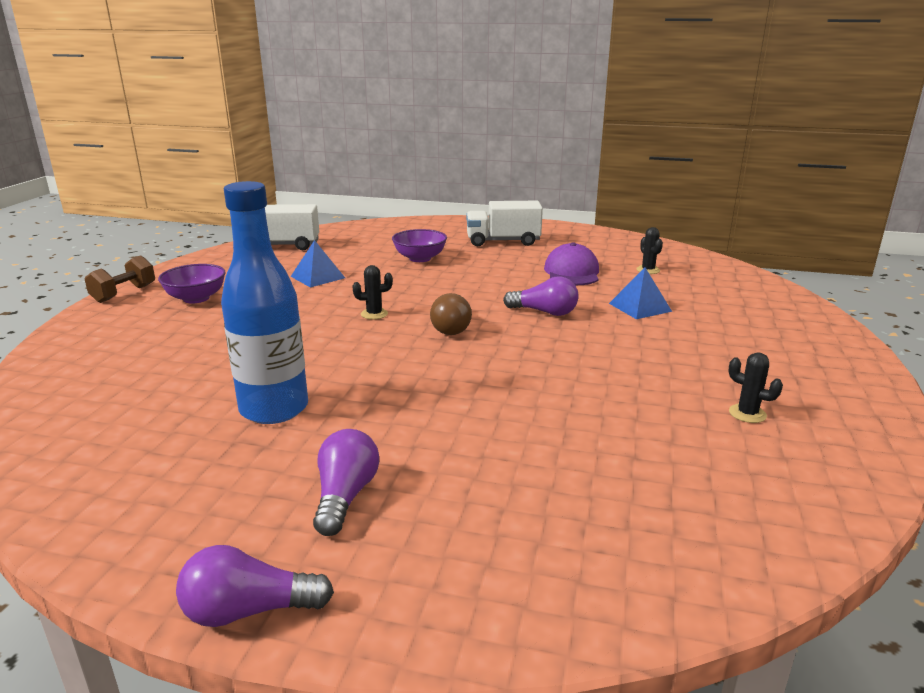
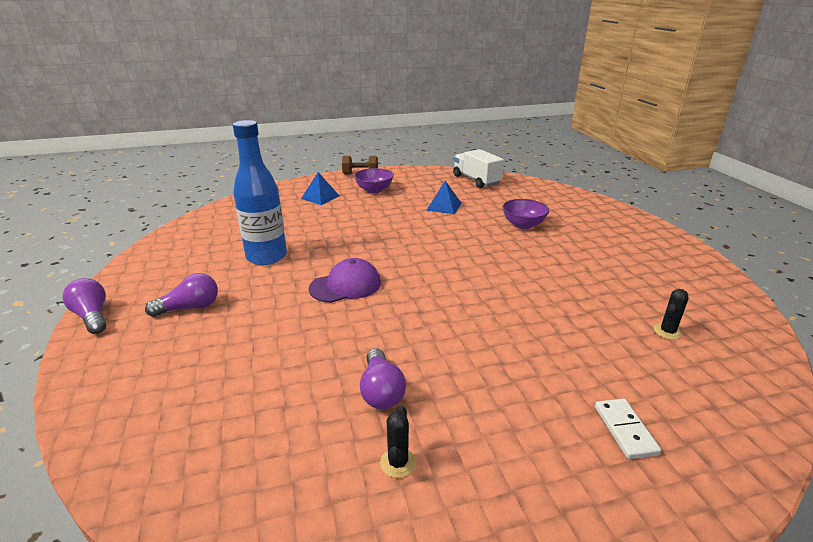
camera: 60 degrees right, 5 degrees up
(374, 314) = (410, 241): black cactus -> none
(452, 327) = (420, 273): brown light bulb -> none
(503, 241) = (612, 243): white truck -> none
(544, 312) = (491, 302): purple light bulb -> purple light bulb (381, 391)
(572, 272) = (595, 292): purple cap -> purple cap (345, 285)
(640, 307) = (564, 348): blue pyramid -> blue pyramid (320, 197)
(749, 320) = (625, 430): none -> white domino

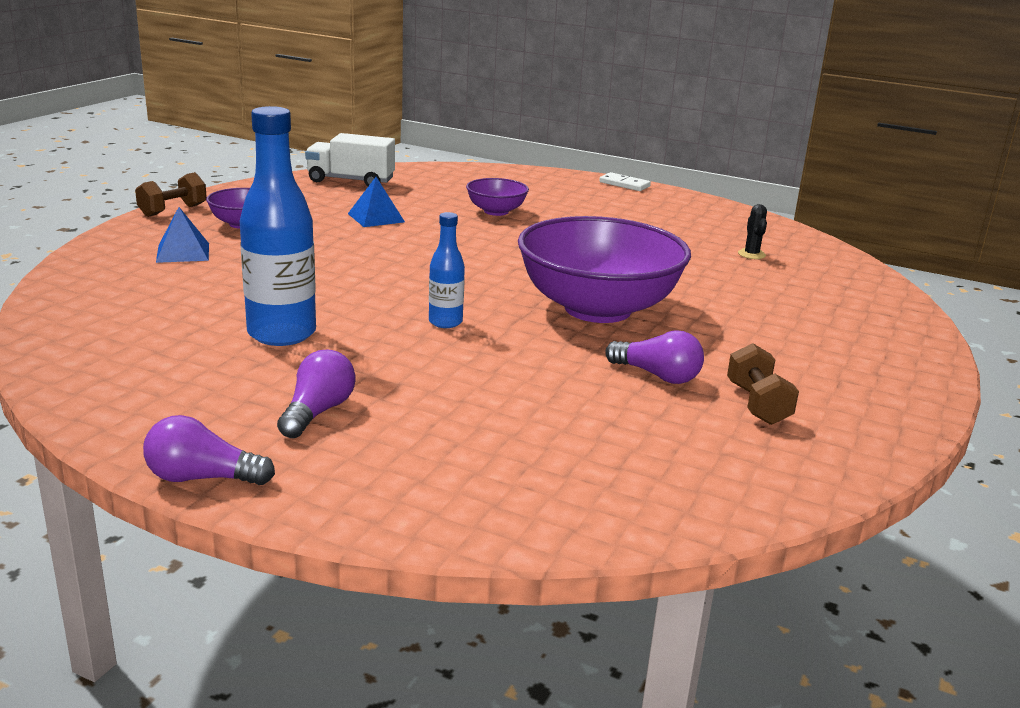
camera: 50 degrees left, 5 degrees down
(345, 285) = (445, 322): purple cap -> blue bottle
(398, 463) = (757, 404): black cactus -> brown dumbbell
(447, 319) = (597, 309): none -> purple bowl
(625, 430) = (831, 320): white domino -> white domino (624, 184)

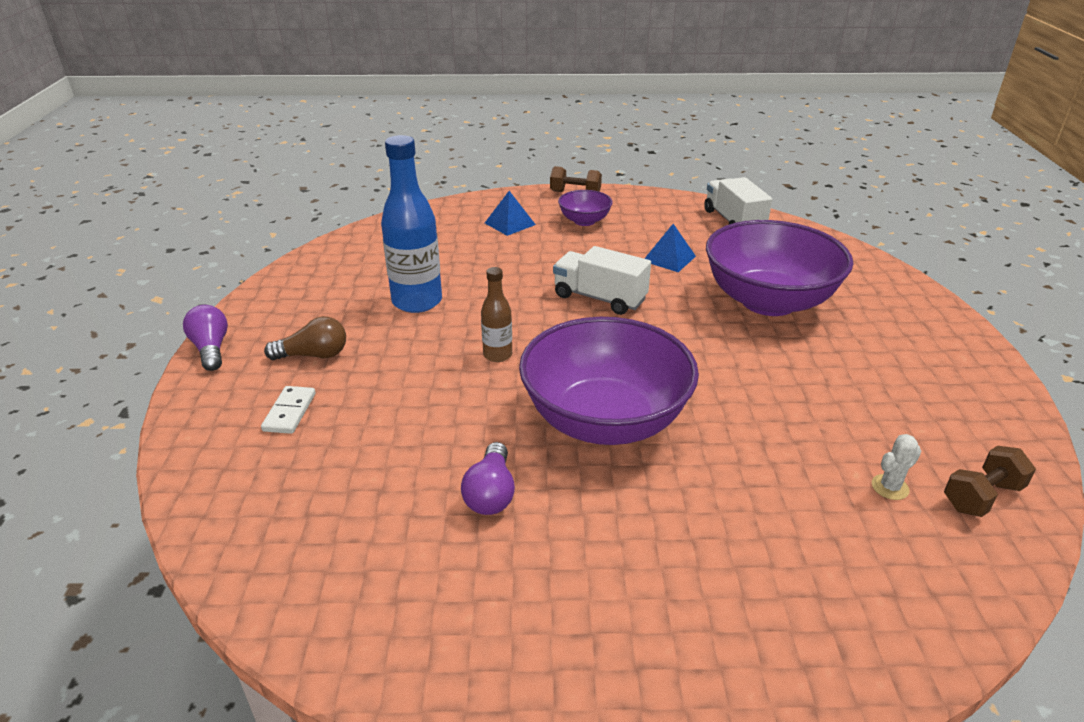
camera: 65 degrees right, 10 degrees up
(318, 412) = (314, 355): purple light bulb -> brown light bulb
(404, 259) = (599, 298): none -> white truck
(445, 322) = (497, 355): blue bottle -> brown bottle
(496, 211) = (768, 301): purple bowl -> purple bowl, size x2.16
(624, 184) = (975, 344): white domino -> white domino (290, 412)
(751, 254) = (890, 487): black cactus -> white cactus
(757, 404) = (479, 576): brown dumbbell -> brown dumbbell (981, 496)

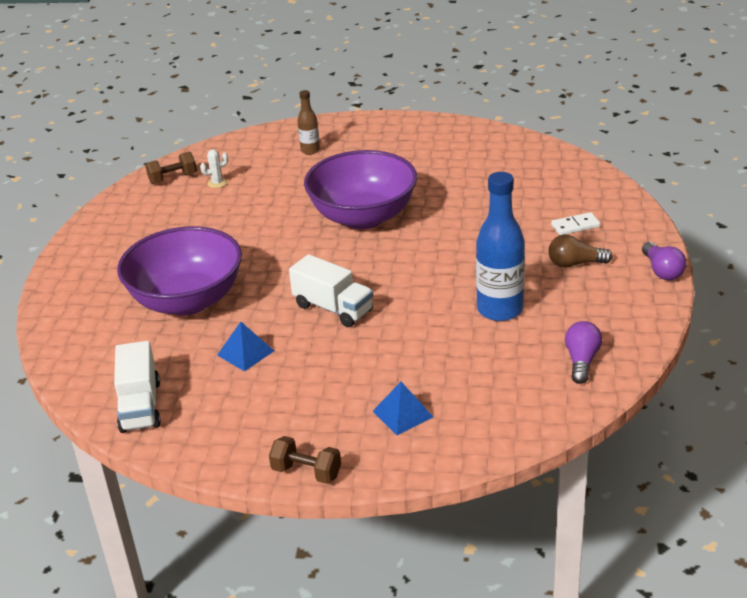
camera: 170 degrees left, 0 degrees up
(290, 412) = (575, 226): white domino -> white domino turned 60 degrees clockwise
(491, 493) = (440, 184): purple light bulb -> purple light bulb (581, 361)
(497, 355) = (430, 260): brown bottle -> brown bottle (310, 150)
(584, 221) = (312, 415): purple bowl -> none

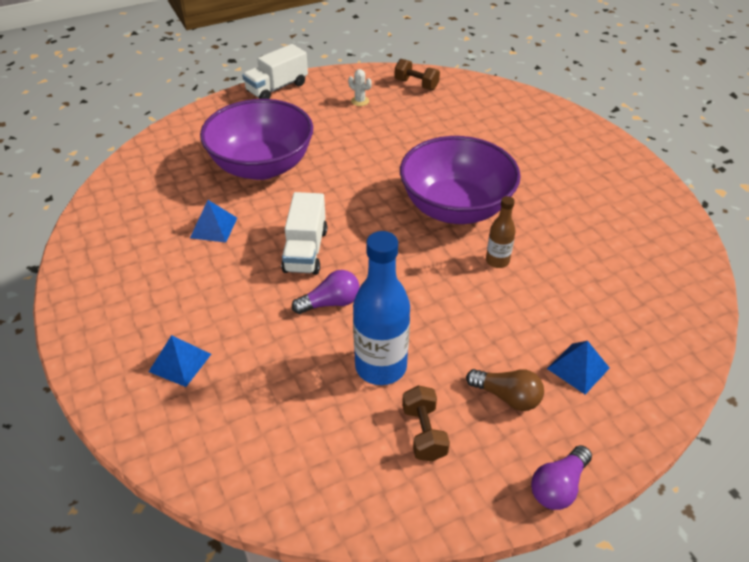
camera: 55 degrees right, 10 degrees up
(140, 406) = (120, 204): white truck -> white truck (277, 88)
(217, 183) = (431, 107): white cactus -> white cactus (360, 101)
(306, 472) = (75, 334): brown dumbbell -> brown dumbbell (424, 433)
(310, 150) = (527, 132): brown bottle -> brown bottle (497, 261)
(575, 226) = (578, 368): white domino -> blue pyramid
(575, 264) = (507, 397): brown light bulb -> brown light bulb turned 150 degrees clockwise
(581, 361) = (337, 473): purple light bulb -> purple light bulb (330, 303)

